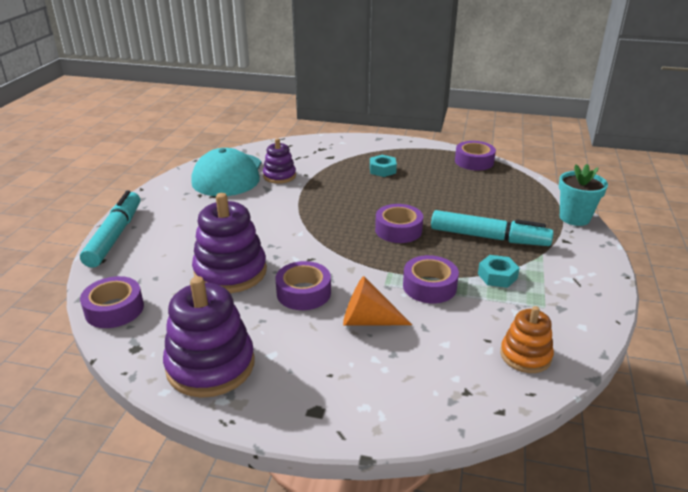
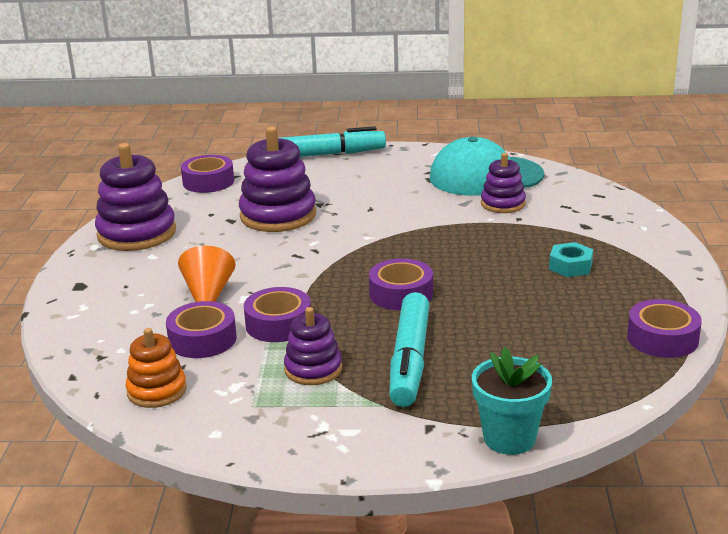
camera: 80 degrees right, 5 degrees down
(303, 293) = (250, 256): purple tape -> purple tape (202, 339)
(497, 276) = (313, 369): turquoise nut -> purple stacking toy

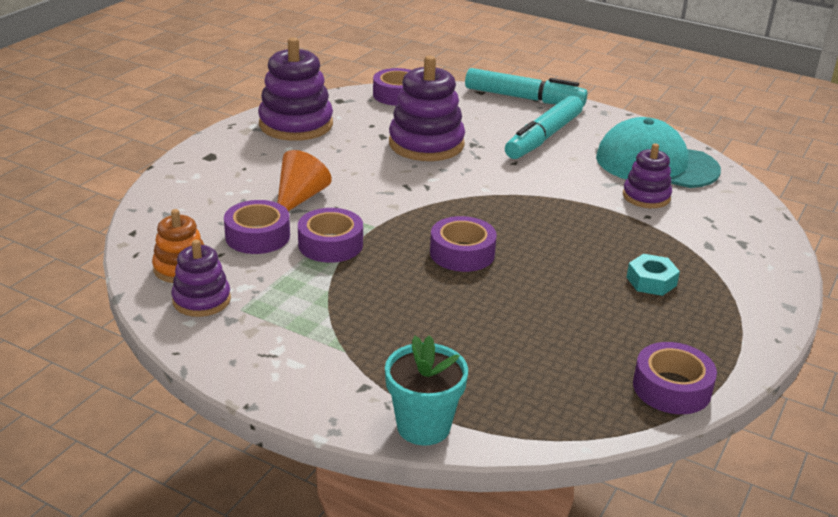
camera: 25 degrees right, 5 degrees up
(313, 369) = (319, 296): purple stacking toy -> purple stacking toy (201, 300)
(409, 360) = (408, 318): turquoise marker -> turquoise marker (543, 137)

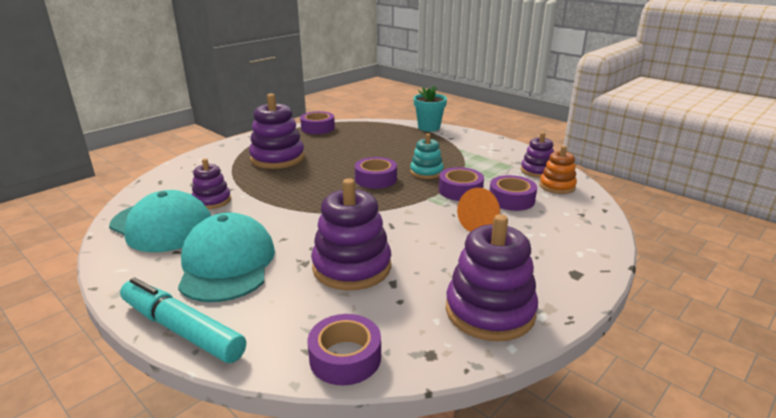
camera: 165 degrees left, 5 degrees down
(389, 276) = (426, 172): none -> turquoise stacking toy
(543, 137) = (227, 263): turquoise marker -> turquoise cap
(651, 281) = (277, 158): turquoise nut -> purple stacking toy

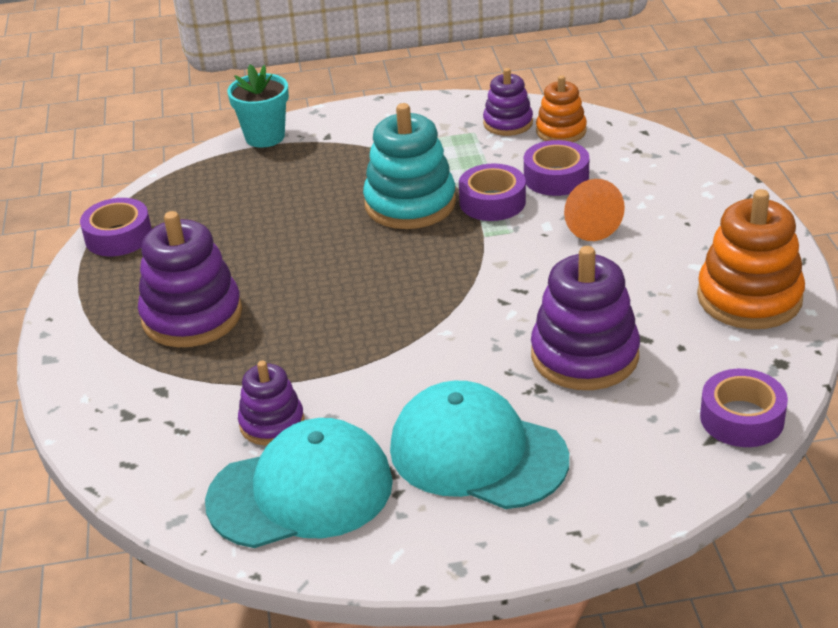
camera: 50 degrees left, 10 degrees up
(182, 329) = (593, 524): turquoise marker -> none
(376, 179) = (380, 252): purple tape -> none
(426, 172) = (410, 204): turquoise stacking toy -> turquoise stacking toy, size x1.71
(490, 311) = (749, 298): purple stacking toy -> orange stacking toy

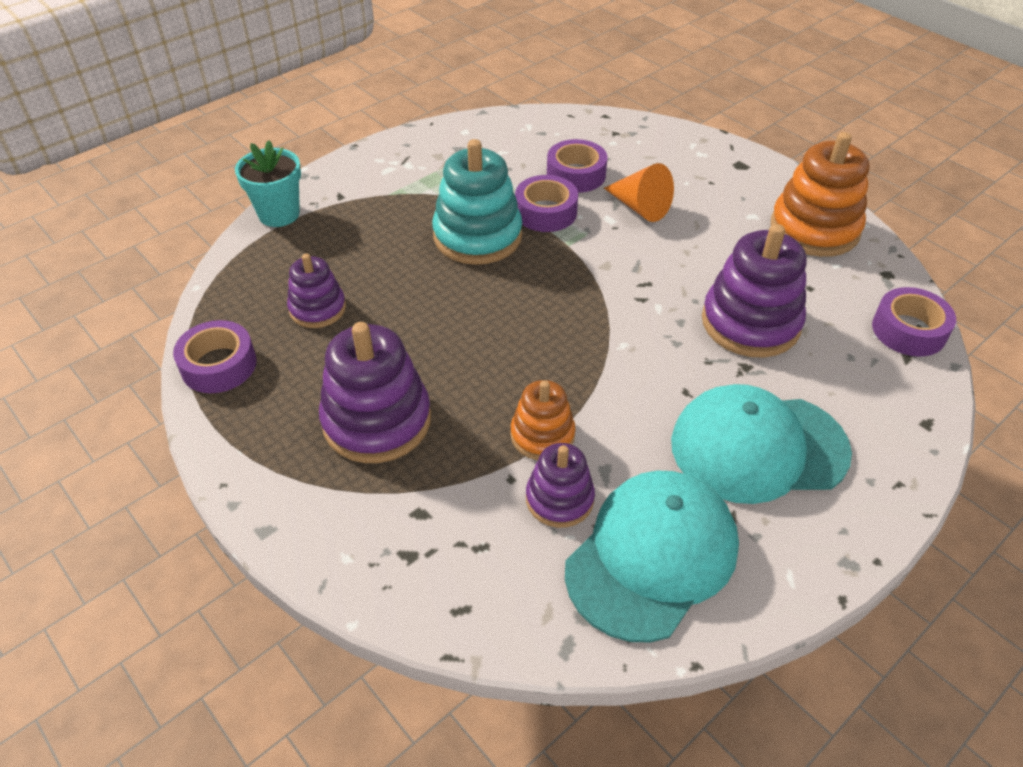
camera: 35 degrees left, 10 degrees up
(508, 123) = (490, 138): purple stacking toy -> purple stacking toy (317, 309)
(561, 131) = (540, 133): orange stacking toy -> orange stacking toy (542, 435)

